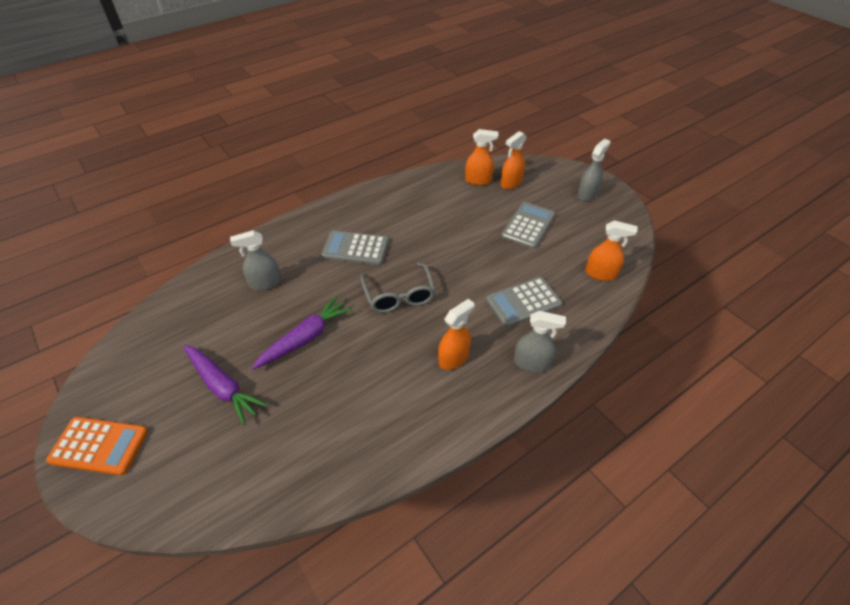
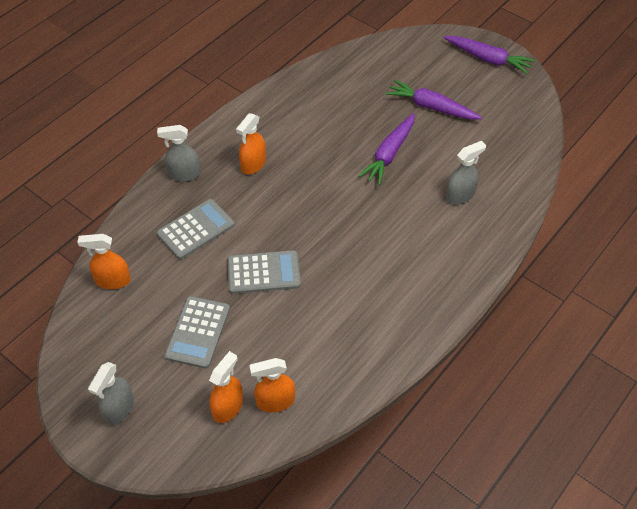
camera: 165 degrees right, 5 degrees up
(99, 446) = (487, 59): orange calculator -> purple carrot
(355, 248) = (391, 254): grey calculator -> grey calculator (264, 273)
(399, 295) = (322, 210): grey glasses -> none

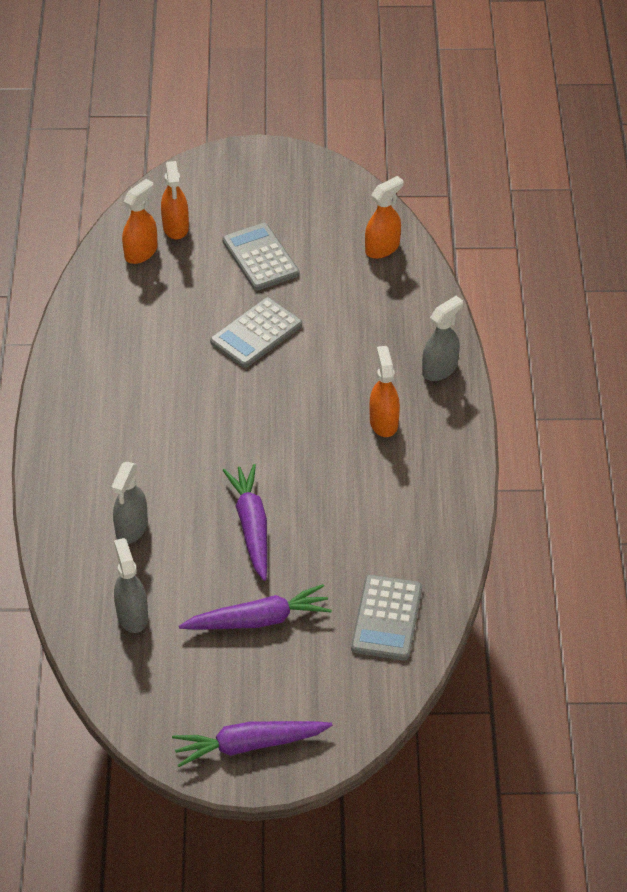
camera: 140 degrees right, 5 degrees down
(119, 409) = (260, 178): grey spray bottle -> grey spray bottle (132, 615)
(196, 229) = (363, 329): grey calculator -> grey calculator (386, 618)

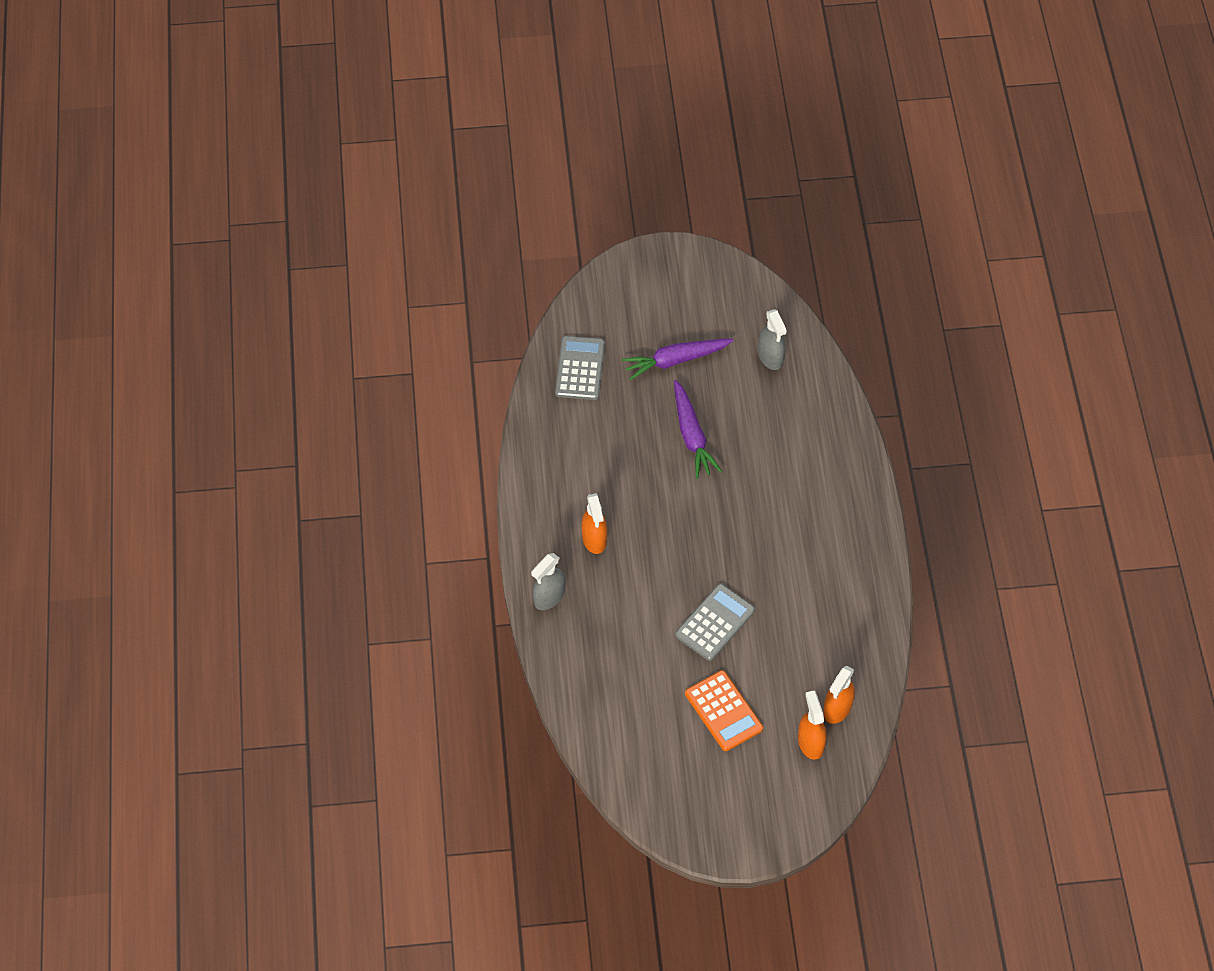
camera: 175 degrees right, 10 degrees up
(131, 528) = (786, 427): grey spray bottle -> none
(249, 745) = (669, 270): purple carrot -> none
(260, 257) = (723, 711): grey calculator -> orange calculator
(382, 248) = (609, 732): orange spray bottle -> none

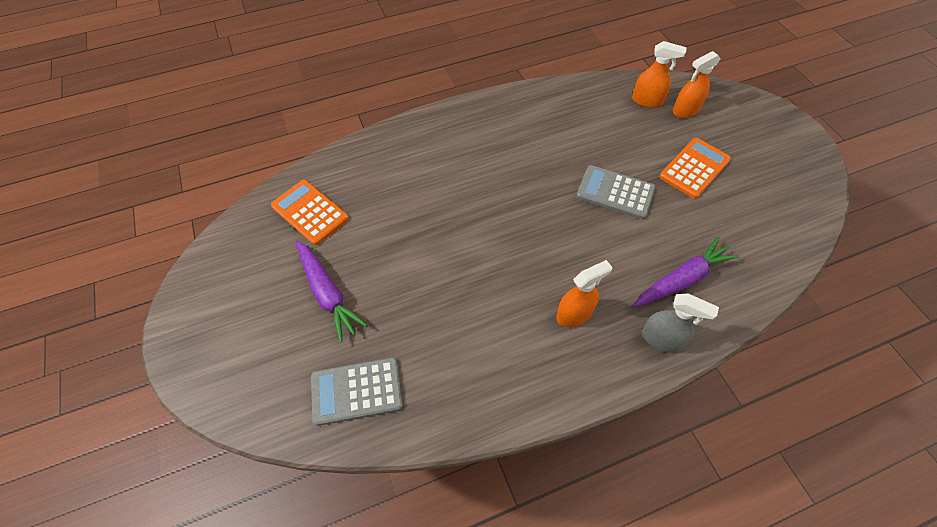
camera: 105 degrees left, 0 degrees up
(691, 435) = (419, 257): purple carrot -> purple carrot (681, 279)
(770, 357) = (310, 212): grey spray bottle -> orange calculator

